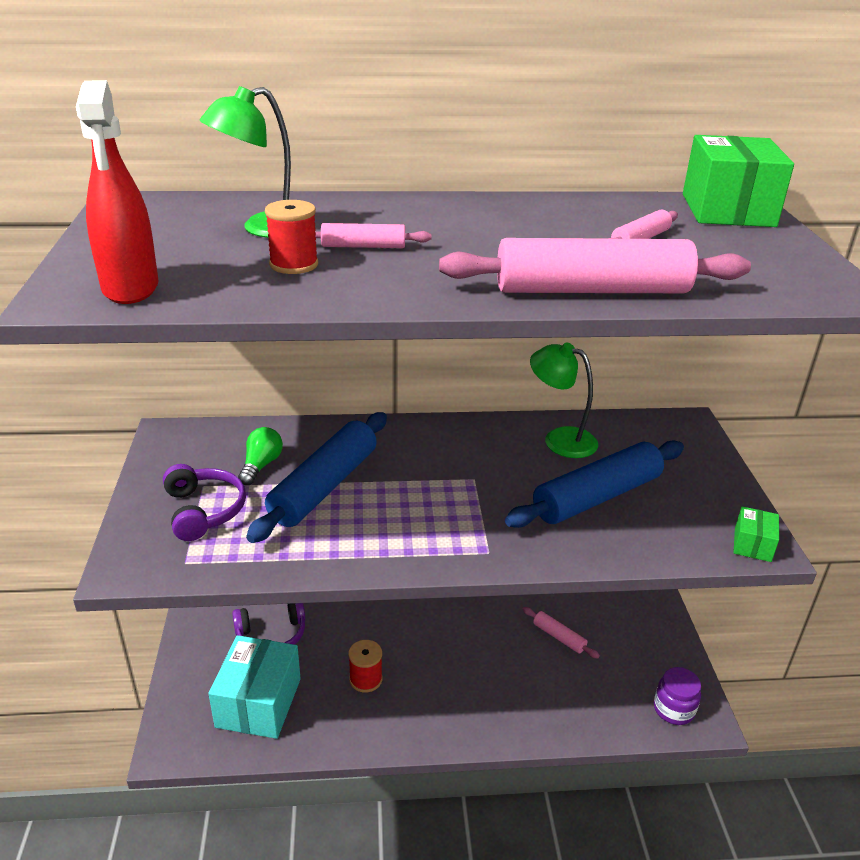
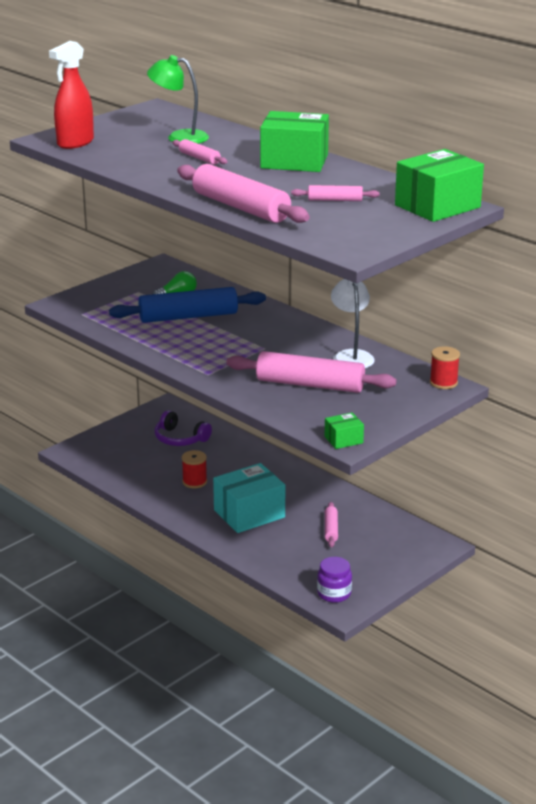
camera: 50 degrees right, 5 degrees down
(203, 511) = (121, 300): purple headphones -> none
(259, 703) = (131, 460): turquoise box -> turquoise box (249, 514)
(294, 264) = (152, 155): red spool -> red spool (443, 382)
(473, 212) = (294, 161): none -> green box
(560, 439) = (351, 356): green lamp -> white lamp
(597, 497) = (310, 385): blue rolling pin -> pink rolling pin

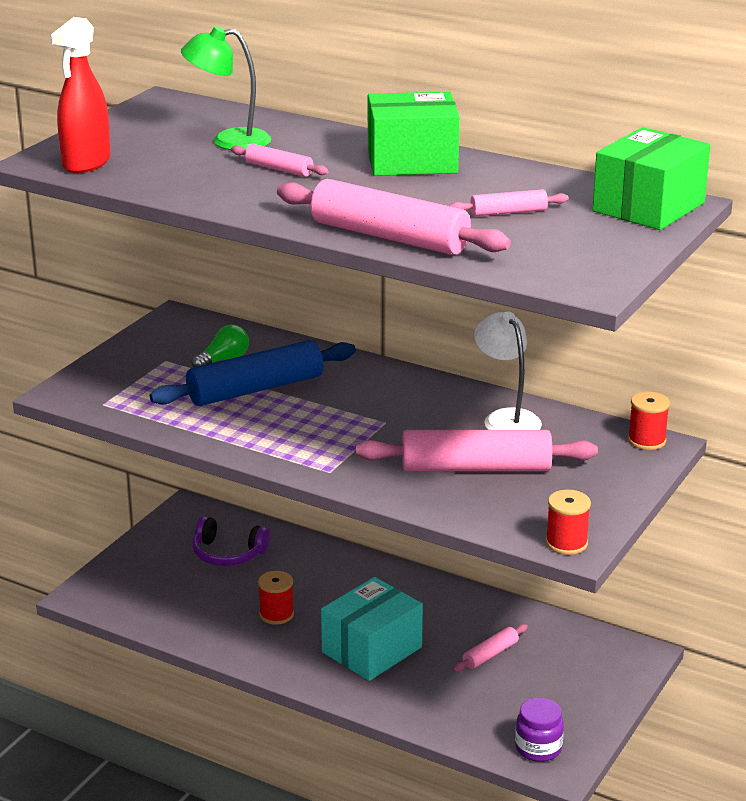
camera: 15 degrees left, 0 degrees up
(331, 529) = (490, 655): pink rolling pin -> pink rolling pin turned 60 degrees clockwise
(343, 440) = (566, 543): green box -> red spool

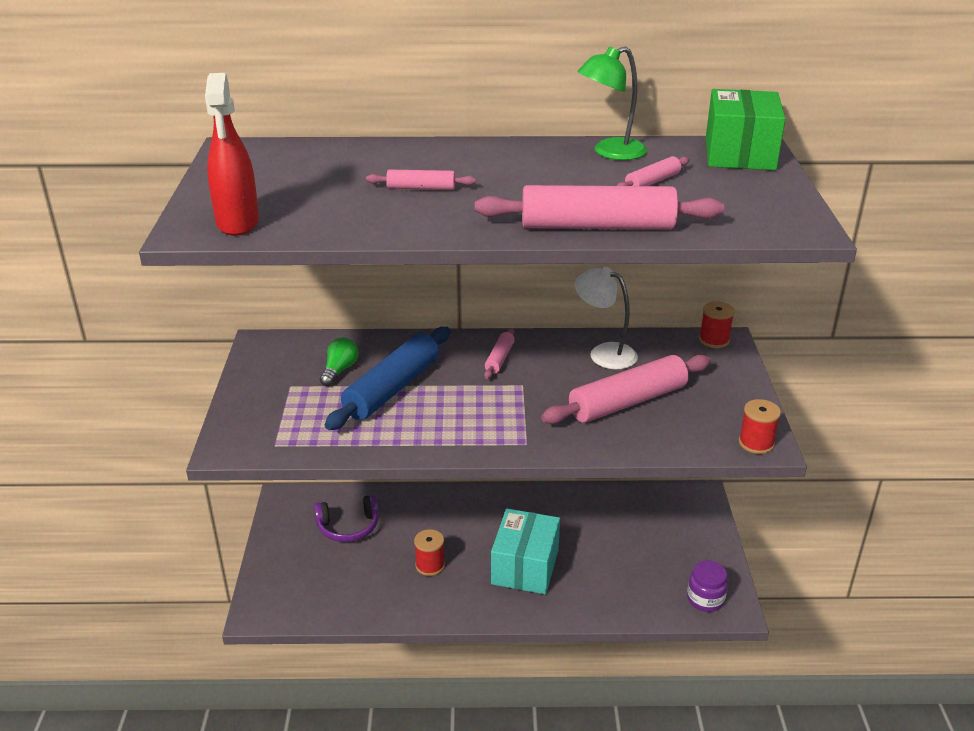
camera: 30 degrees left, 5 degrees up
(229, 141) = (342, 172): green lamp -> green lamp (610, 152)
(412, 161) = (518, 157): green box -> none
(490, 655) = (609, 536): pink rolling pin -> pink rolling pin (499, 359)

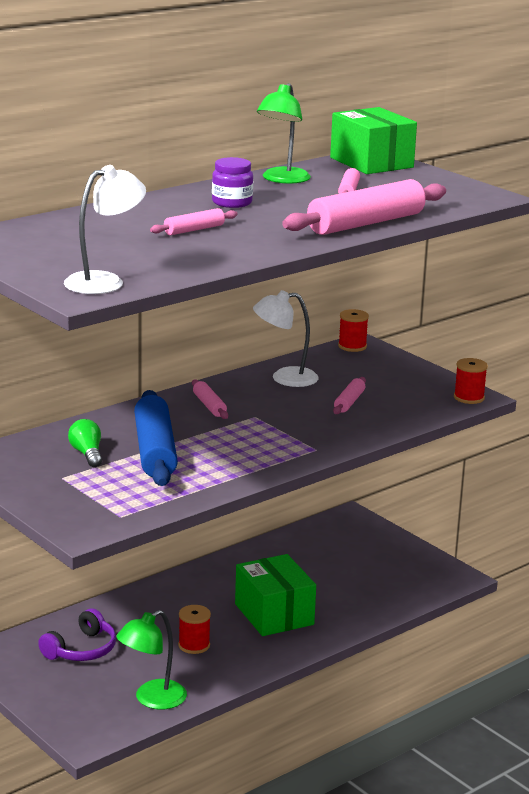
camera: 40 degrees left, 10 degrees down
(238, 223) = (104, 281): red spray bottle -> white lamp
(342, 601) = (152, 699): none -> green lamp
(525, 567) = (274, 614): turquoise box -> green box
(628, 402) = (349, 402): pink rolling pin -> pink rolling pin, size x0.48
(705, 599) = (433, 579): purple jar -> purple jar (232, 203)

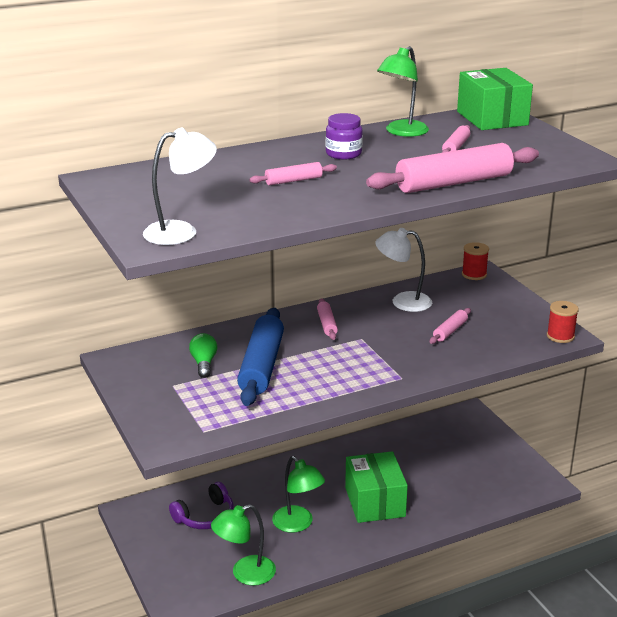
camera: 15 degrees right, 5 degrees up
(194, 645) = (298, 524): red spool -> green lamp

